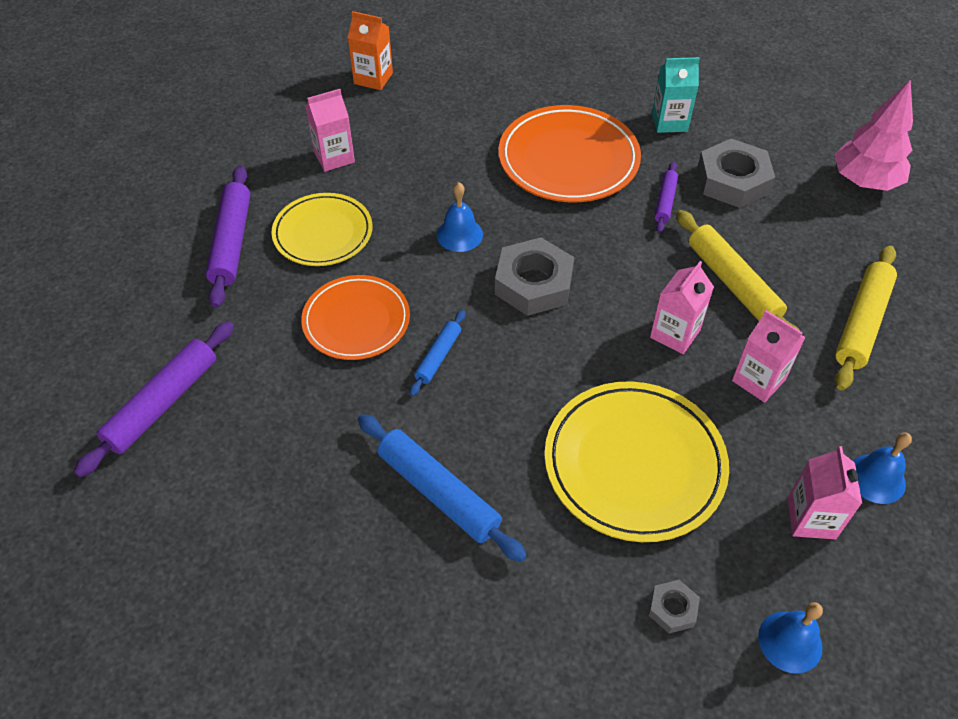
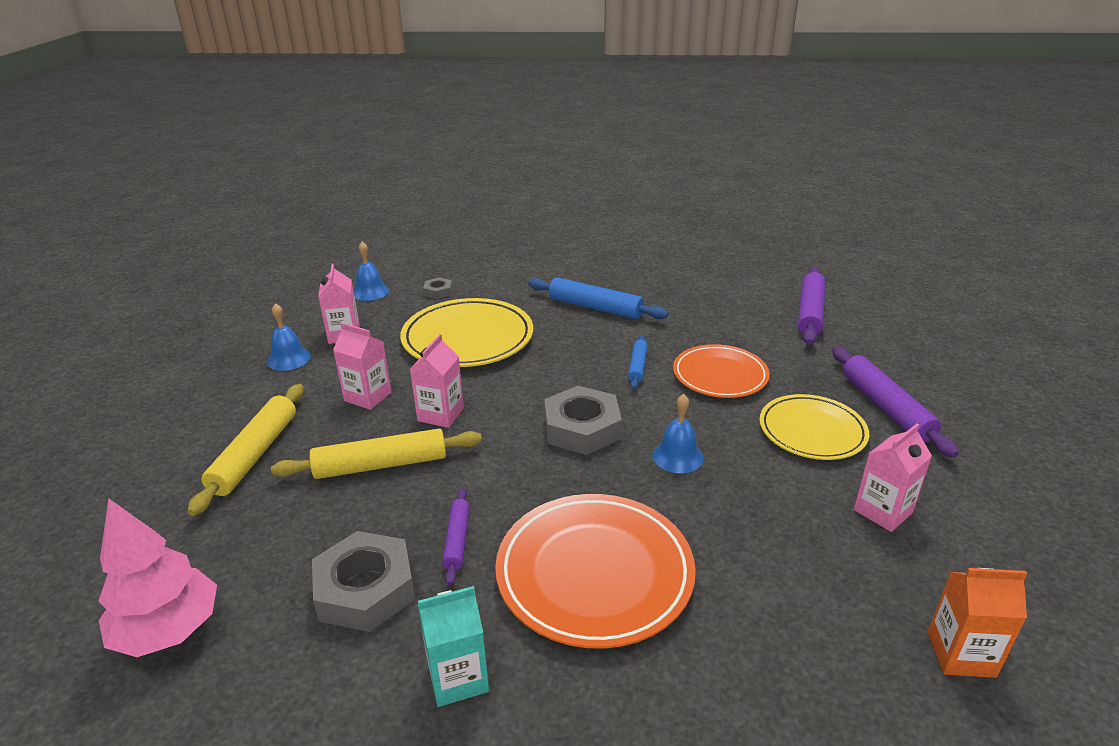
camera: 165 degrees right, 20 degrees down
(733, 283) = (381, 465): yellow rolling pin -> yellow rolling pin turned 60 degrees counterclockwise

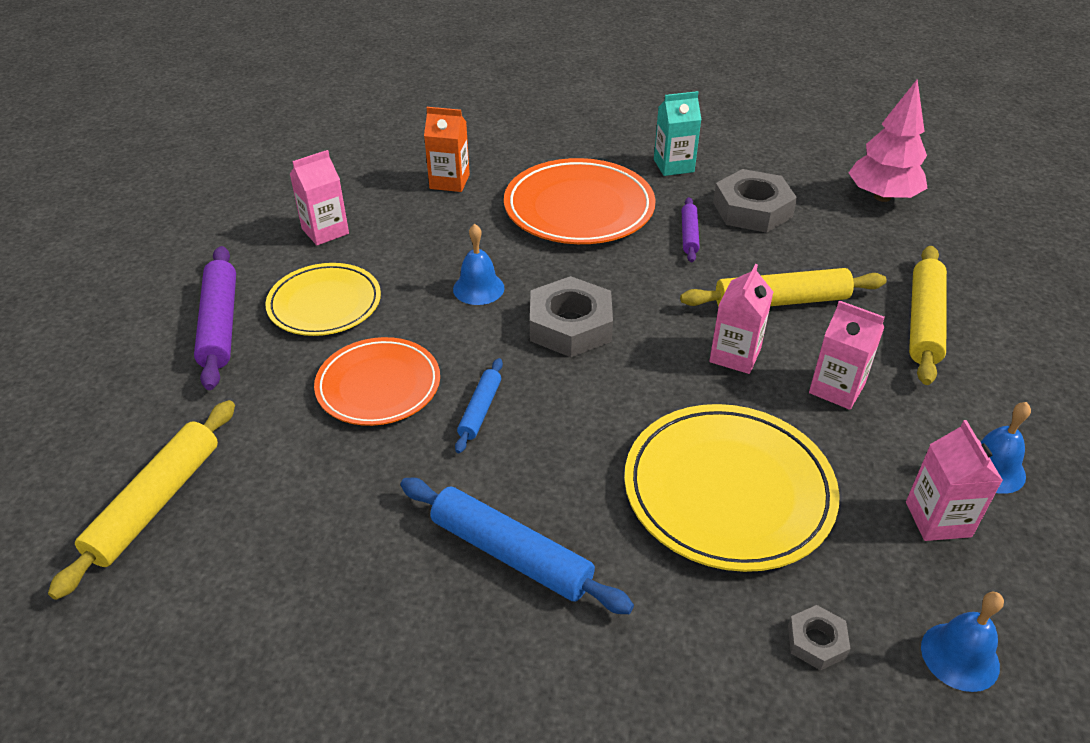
camera: 175 degrees left, 10 degrees up
(810, 313) = (156, 503): purple rolling pin -> yellow rolling pin
(960, 654) = (355, 157): orange carton -> orange carton (449, 181)

